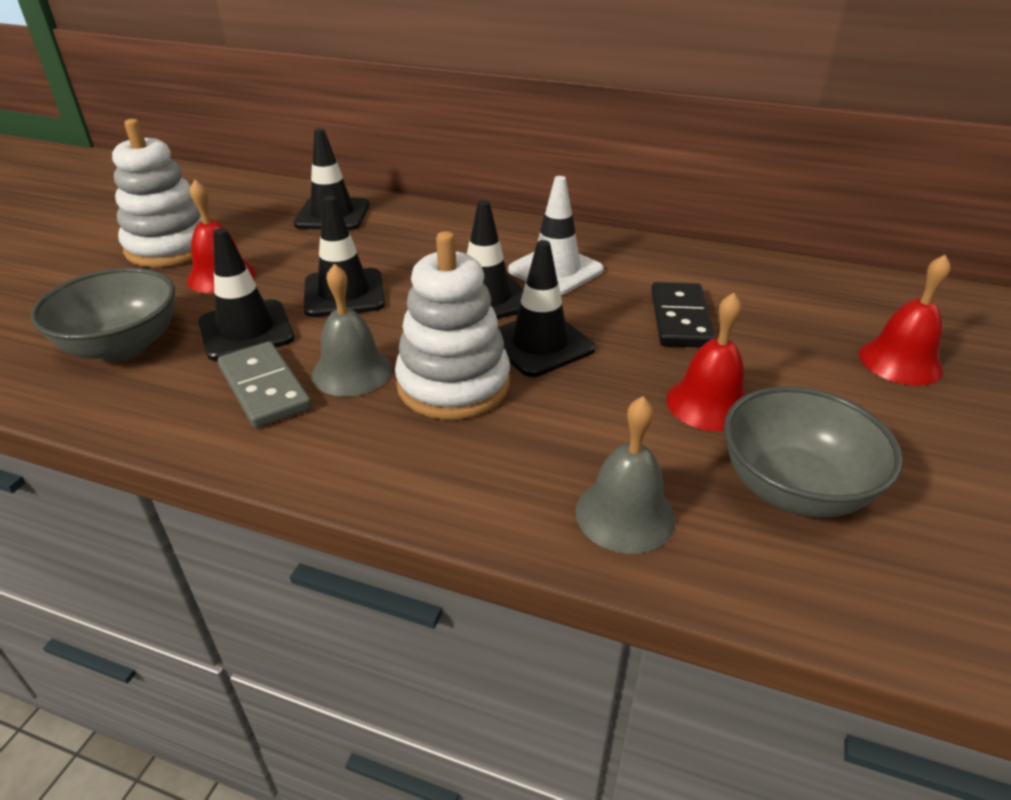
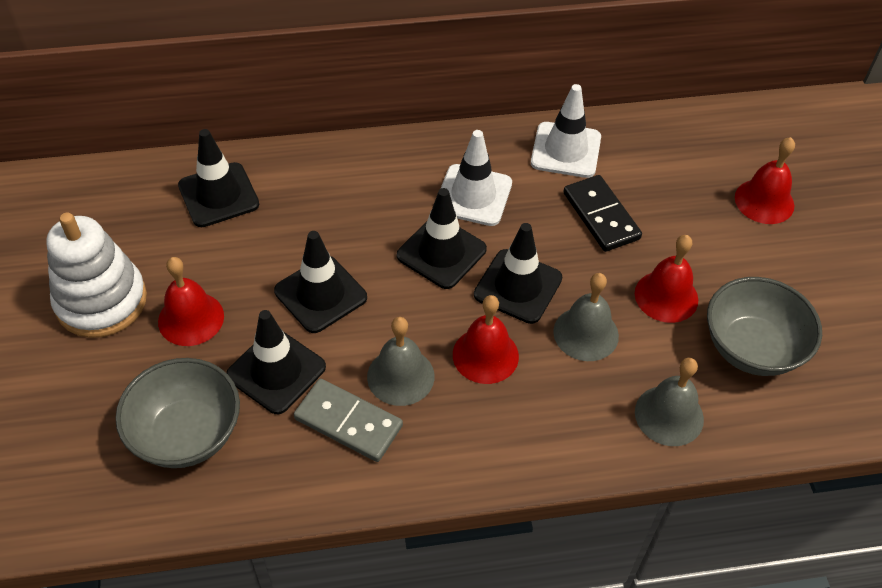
camera: 30 degrees left, 15 degrees up
(453, 384) = (485, 355): white stacking toy -> red bell
(582, 403) = (586, 333): none -> grey bell
(680, 265) = (565, 150): none -> white traffic cone

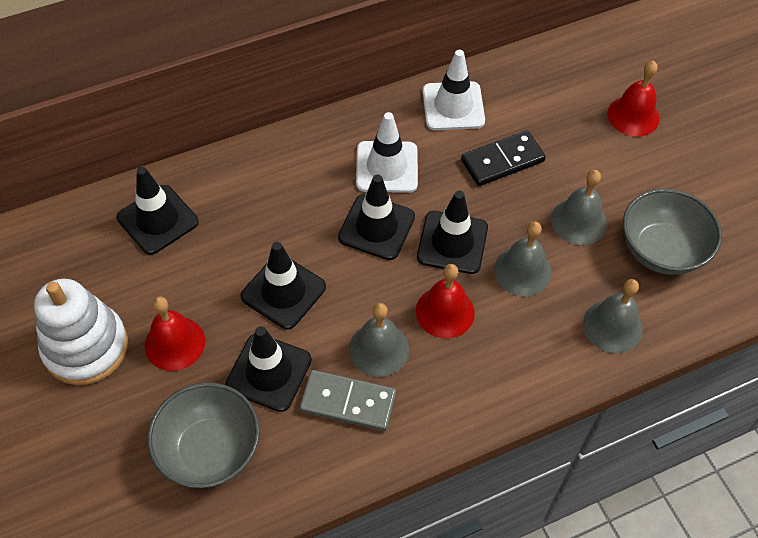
camera: 15 degrees left, 5 degrees up
(601, 216) = (502, 161): black domino -> black domino turned 75 degrees counterclockwise
(666, 296) = (578, 221): red bell -> grey bell

